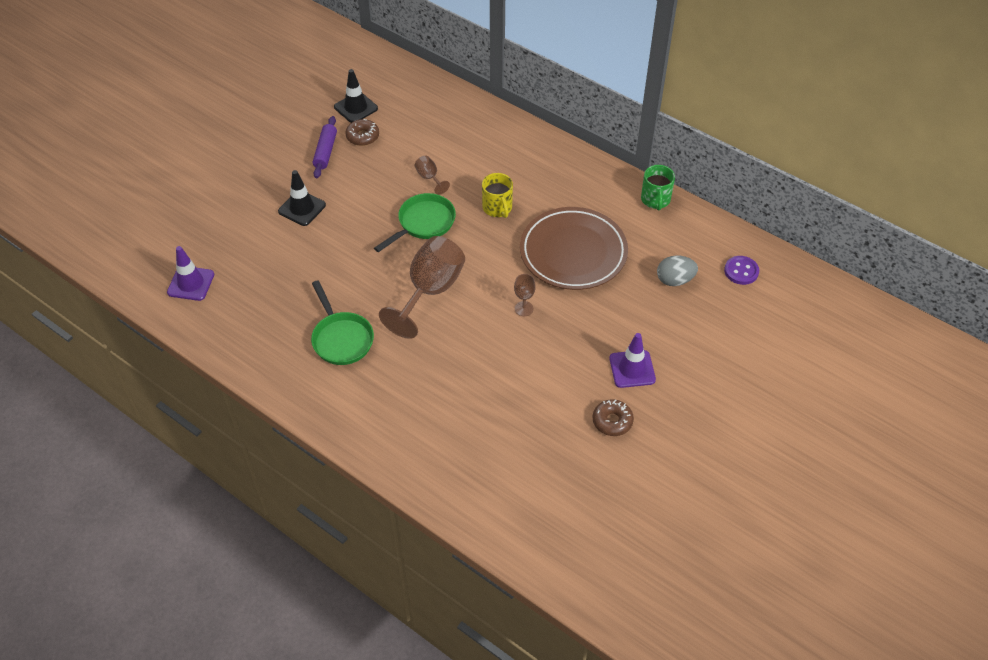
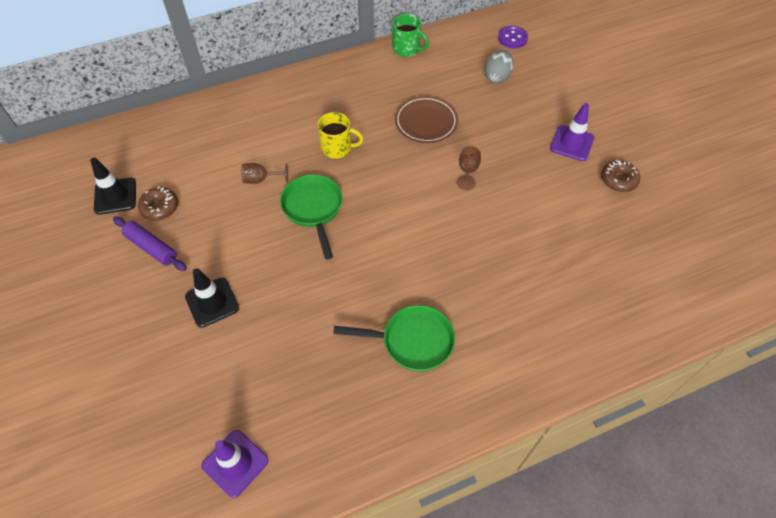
camera: 60 degrees left, 5 degrees up
(430, 291) = (400, 241): brown goblet -> none
(573, 252) = (426, 122): brown plate -> brown plate, size x0.61

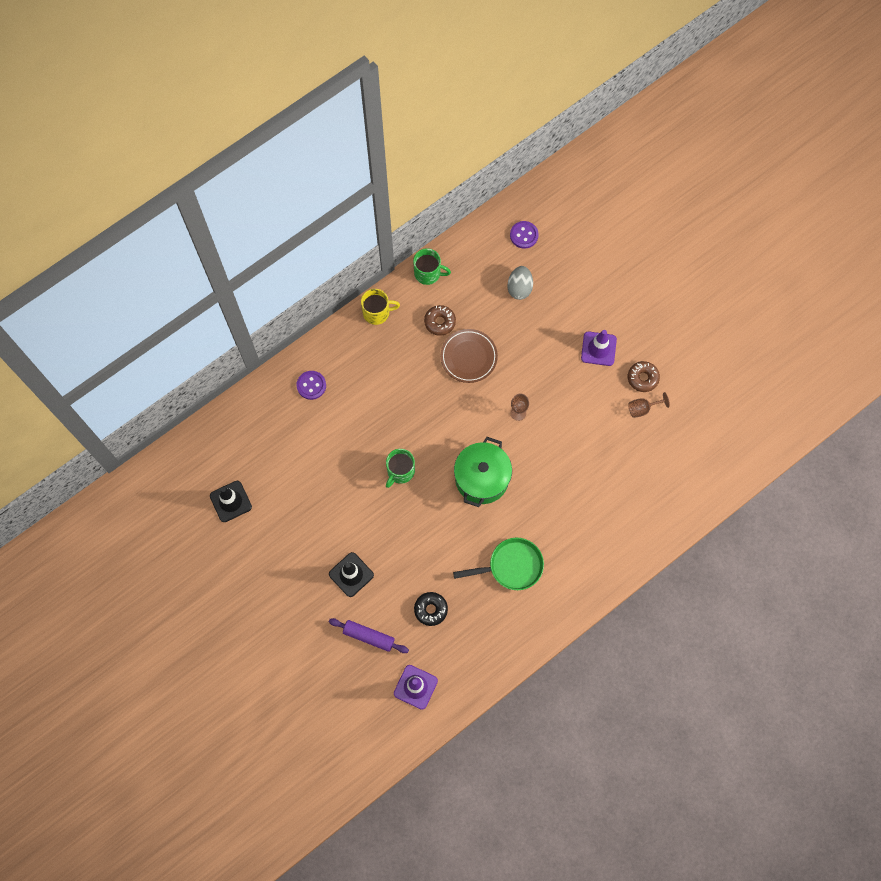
camera: 15 degrees left, 15 degrees up
(151, 247) = (283, 540): purple rolling pin -> purple rolling pin (368, 636)
(160, 207) = (273, 502): brown donut -> brown donut (440, 322)
(251, 113) = (311, 385): none -> purple button
(260, 179) = (346, 454): brown goblet -> brown goblet (642, 408)
(292, 367) = (431, 609): none -> black donut
(313, 209) = (400, 471): green pan -> green mug
(337, 148) = (400, 404): yellow mug -> yellow mug (377, 312)
(405, 237) = (482, 478): none -> green pot

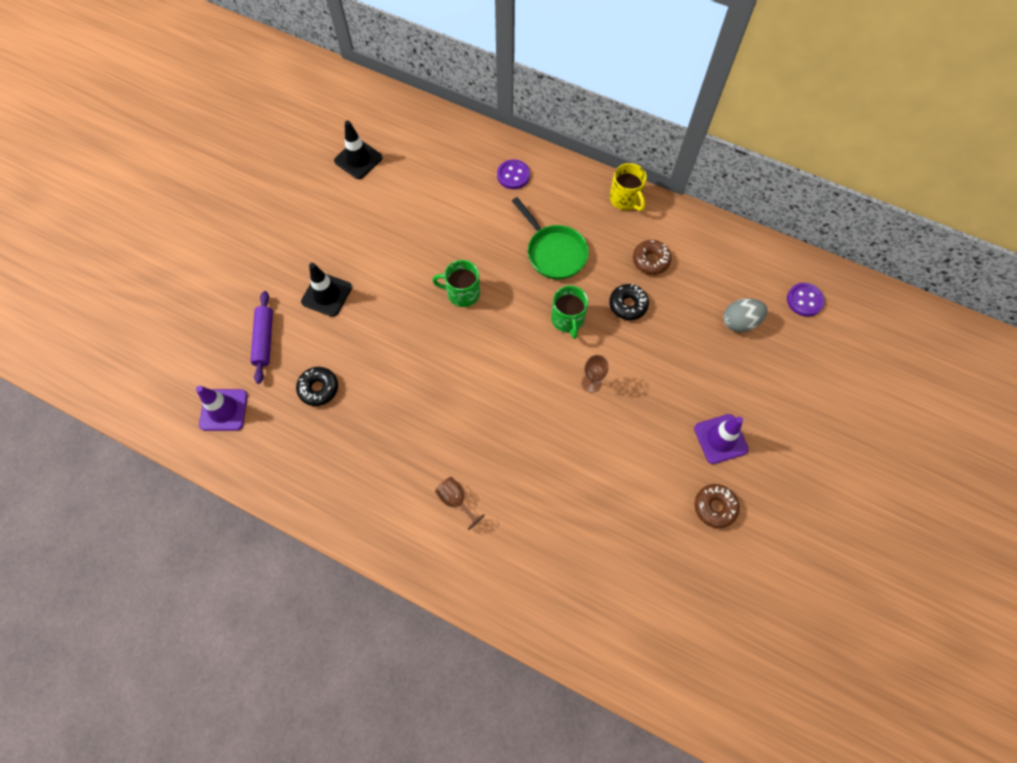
camera: 65 degrees right, 5 degrees down
(428, 273) = (698, 227): green mug -> green mug (567, 319)
(468, 357) = (628, 305): brown plate -> black donut
(482, 478) = (494, 377): green pot -> none
(511, 566) = (405, 453): green pan -> green pan (554, 252)
(642, 408) = (675, 524): brown goblet -> brown goblet (456, 500)

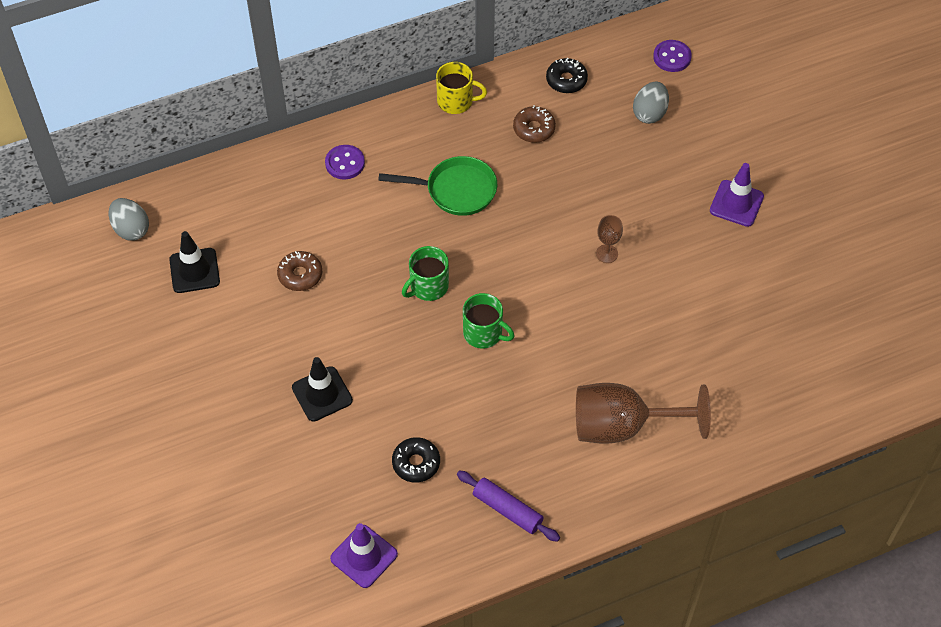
camera: 50 degrees left, 10 degrees down
(264, 339) = (320, 476): purple rolling pin -> purple rolling pin (507, 510)
(359, 106) = (131, 229): none -> grey egg
(456, 500) = (622, 426): brown goblet -> brown goblet, size x2.27
(567, 319) = (531, 228): green mug -> green mug (483, 333)
(628, 305) = (560, 176): black donut -> black donut (566, 80)
(714, 507) = (788, 250): brown donut -> brown donut (300, 275)

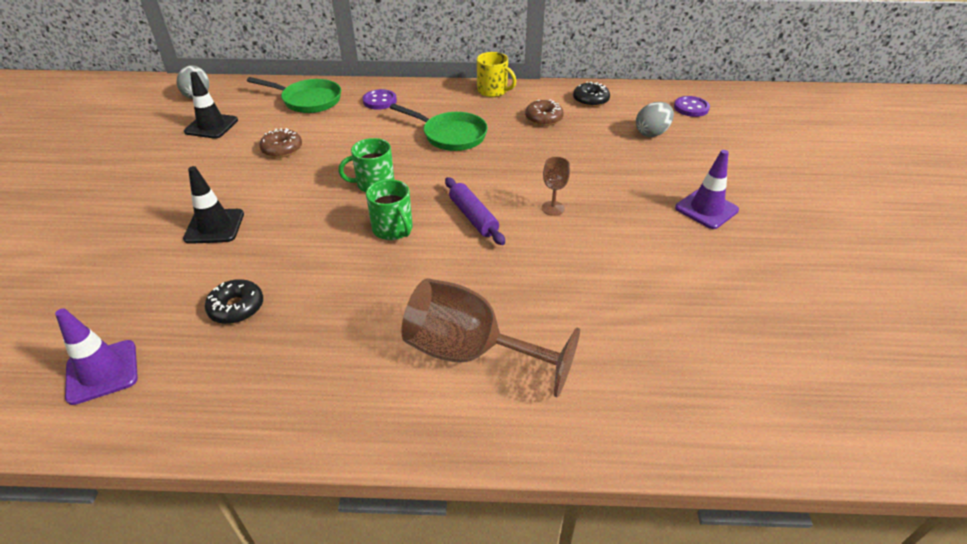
camera: 25 degrees right, 15 degrees down
(265, 191) = (308, 100): none -> green pan
(507, 510) = (282, 387): purple rolling pin -> purple rolling pin (473, 217)

